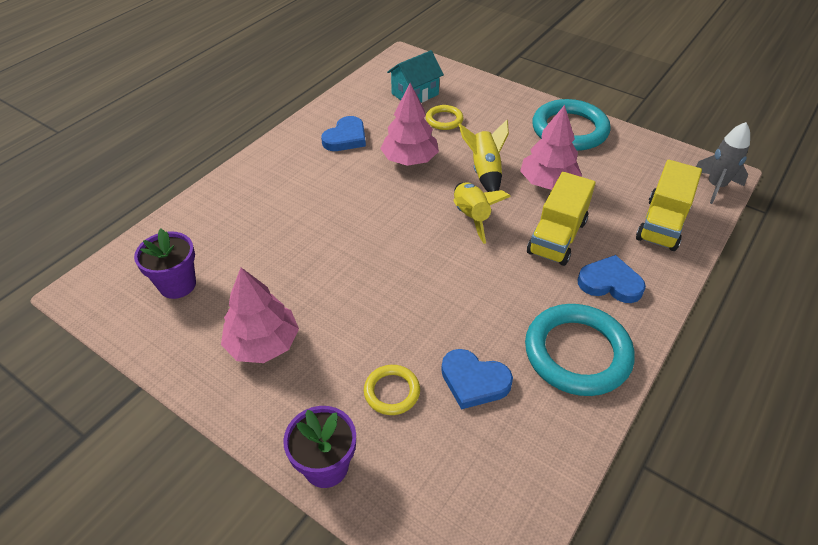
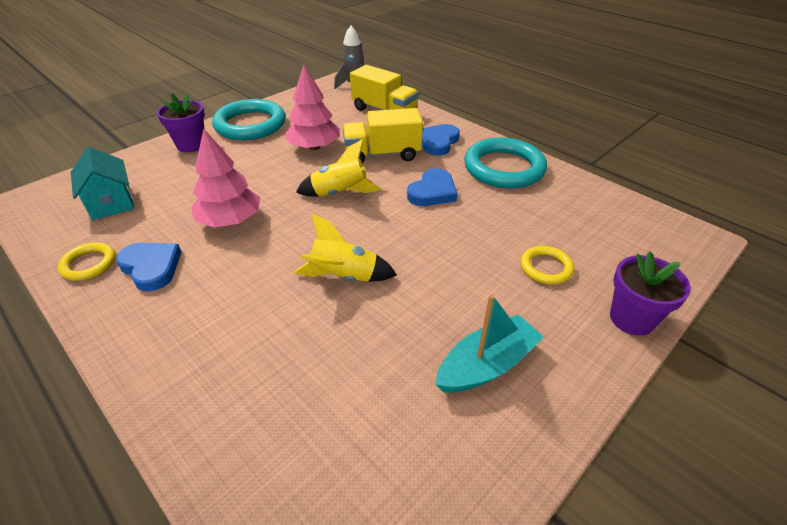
camera: 80 degrees left, 5 degrees down
(177, 285) = (370, 471): purple flower pot -> purple flower pot (191, 145)
(263, 343) = (486, 365): pink tree -> turquoise boat
(444, 120) = (178, 188): yellow ring -> yellow ring (89, 264)
(474, 381) = (532, 219): blue heart -> blue heart (432, 192)
(485, 171) = (280, 176): yellow rocket -> yellow rocket (344, 276)
(557, 237) = (382, 155): yellow truck -> yellow truck turned 135 degrees clockwise

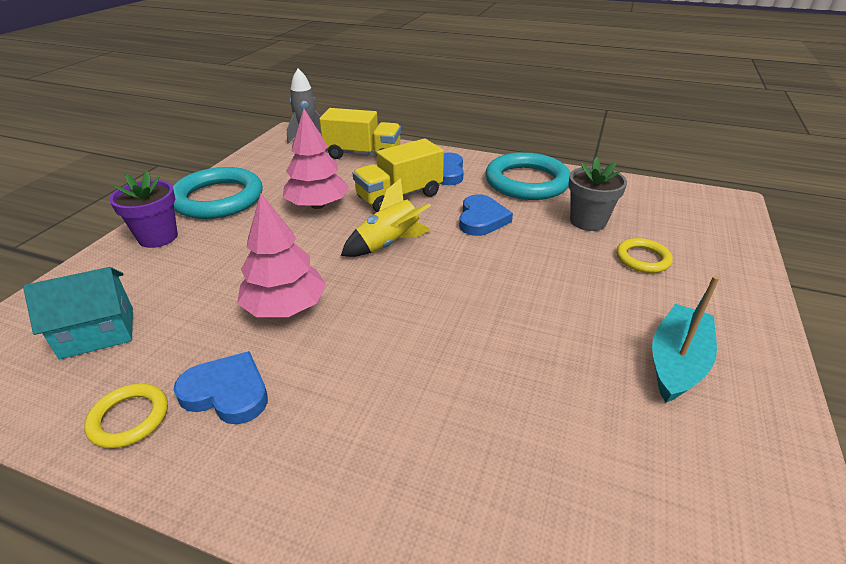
camera: 25 degrees left, 5 degrees down
(111, 202) = (98, 332): turquoise house -> turquoise house turned 60 degrees counterclockwise
(344, 276) = (469, 326): yellow rocket -> none
(527, 219) = (588, 221): none -> grey flower pot
(631, 319) = (745, 280): purple flower pot -> none

